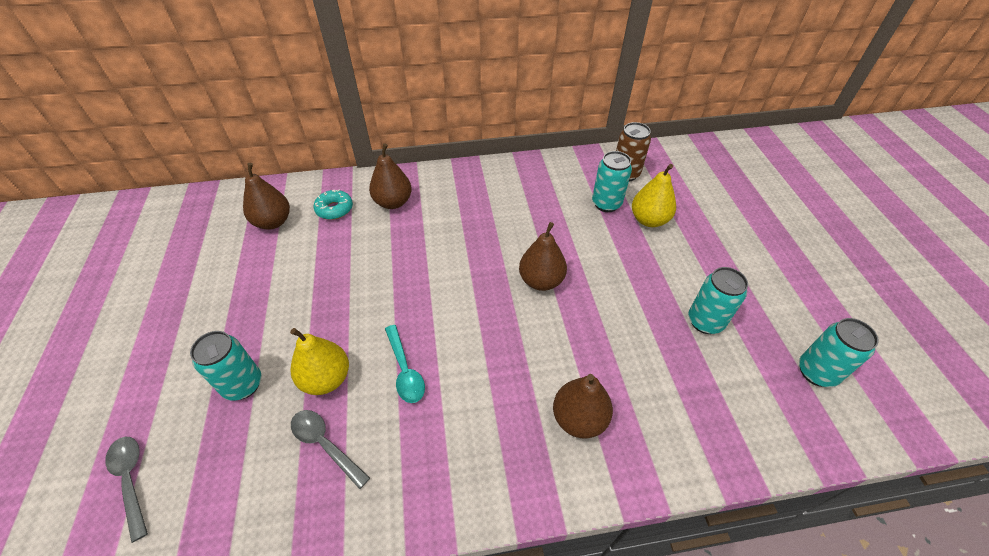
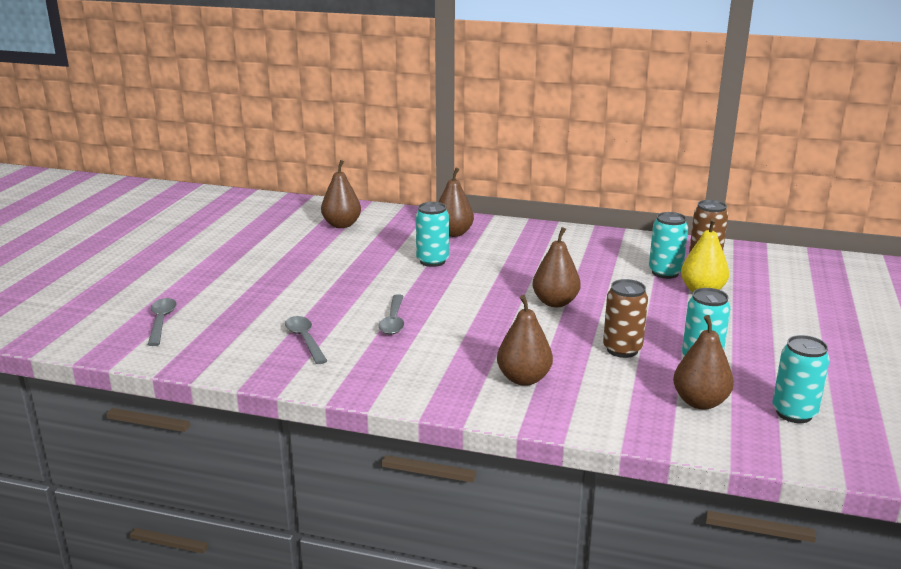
camera: 25 degrees right, 25 degrees down
(243, 385) = (263, 299): turquoise can -> turquoise can (432, 261)
(326, 379) = (328, 310): yellow pear -> none
(334, 209) = (398, 227): turquoise donut -> none
(405, 370) = (393, 321): turquoise spoon -> grey spoon
(636, 333) = (622, 349): none -> brown can
(741, 388) = (700, 402): none -> brown pear

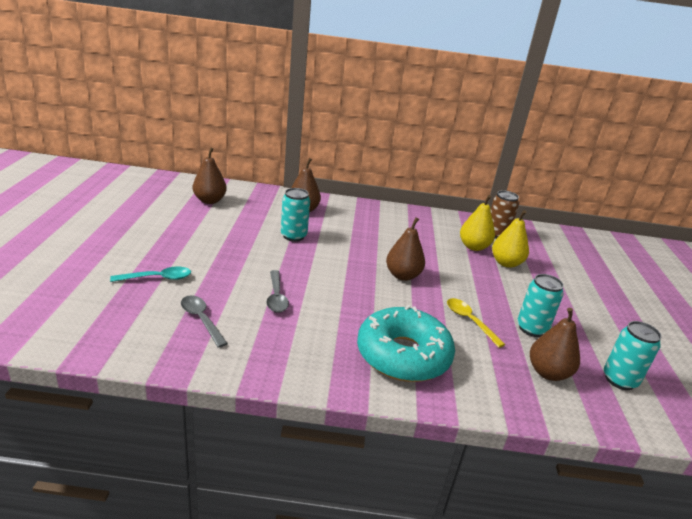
camera: 15 degrees left, 5 degrees up
(161, 321) = (58, 303): grey spoon -> none
(266, 301) = (157, 278): none -> turquoise spoon
(523, 379) = (403, 355): brown pear -> turquoise donut
(622, 349) = (470, 321): brown can -> yellow spoon
(665, 273) = (473, 247): turquoise can -> yellow pear

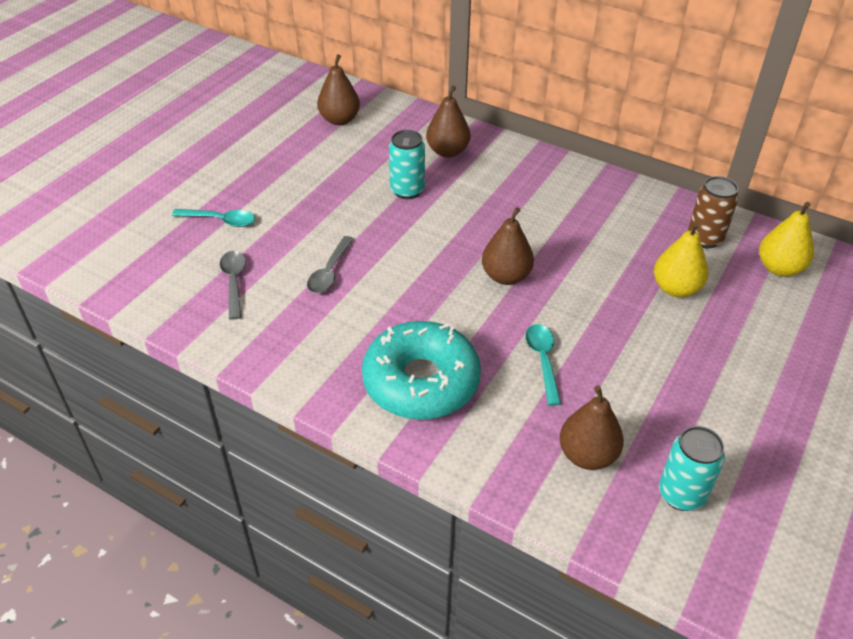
camera: 30 degrees right, 15 degrees up
(470, 321) = (543, 361): yellow spoon -> turquoise spoon
(473, 247) = (648, 252): yellow pear -> yellow pear (779, 268)
(531, 329) = (621, 393): turquoise can -> none

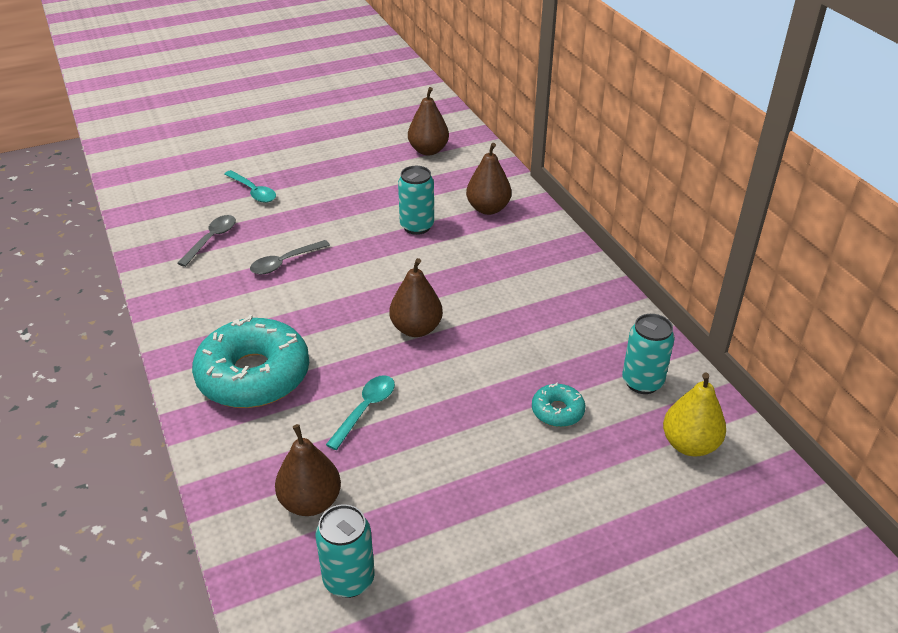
camera: 35 degrees right, 5 degrees down
(675, 288) = (557, 411): yellow pear -> turquoise donut
(704, 238) = (642, 382): brown can -> turquoise can

